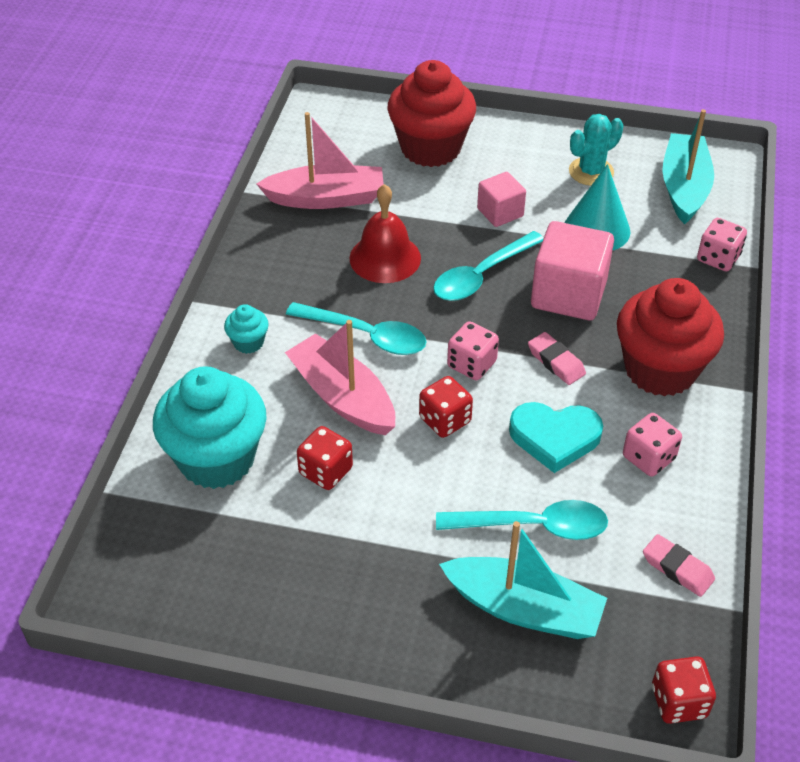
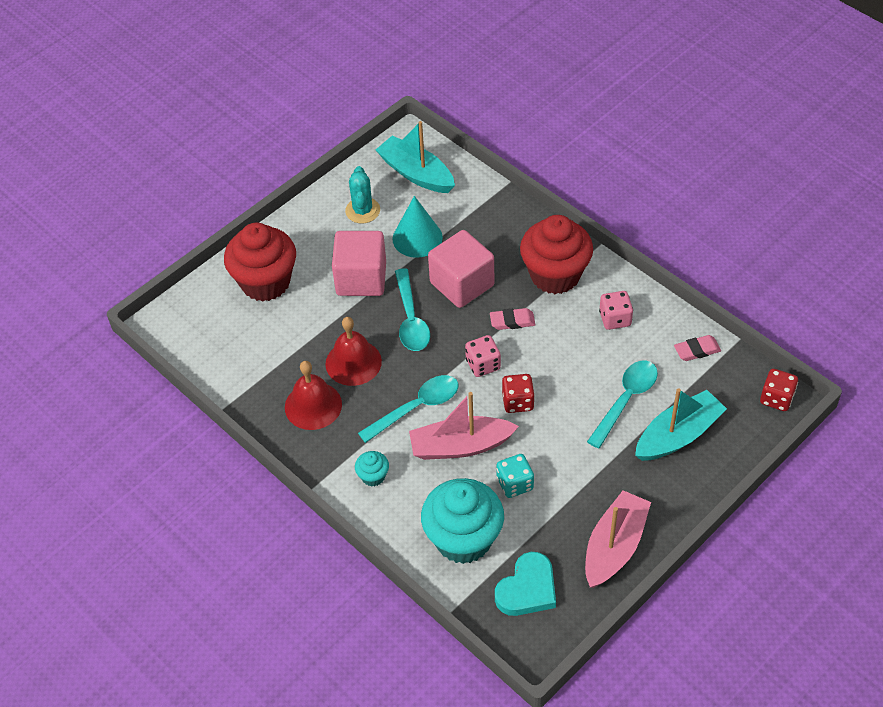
camera: 55 degrees left, 5 degrees up
(305, 254) = (313, 405): none -> red bell
(325, 471) = (515, 484): red dice -> turquoise dice
(326, 198) = (267, 367): pink boat -> pink boat (614, 546)
(500, 212) = (361, 278): pink cube -> pink cube, size x1.74
(554, 437) = (569, 354): turquoise heart -> turquoise heart (527, 589)
(718, 258) = (489, 195): pink dice -> none

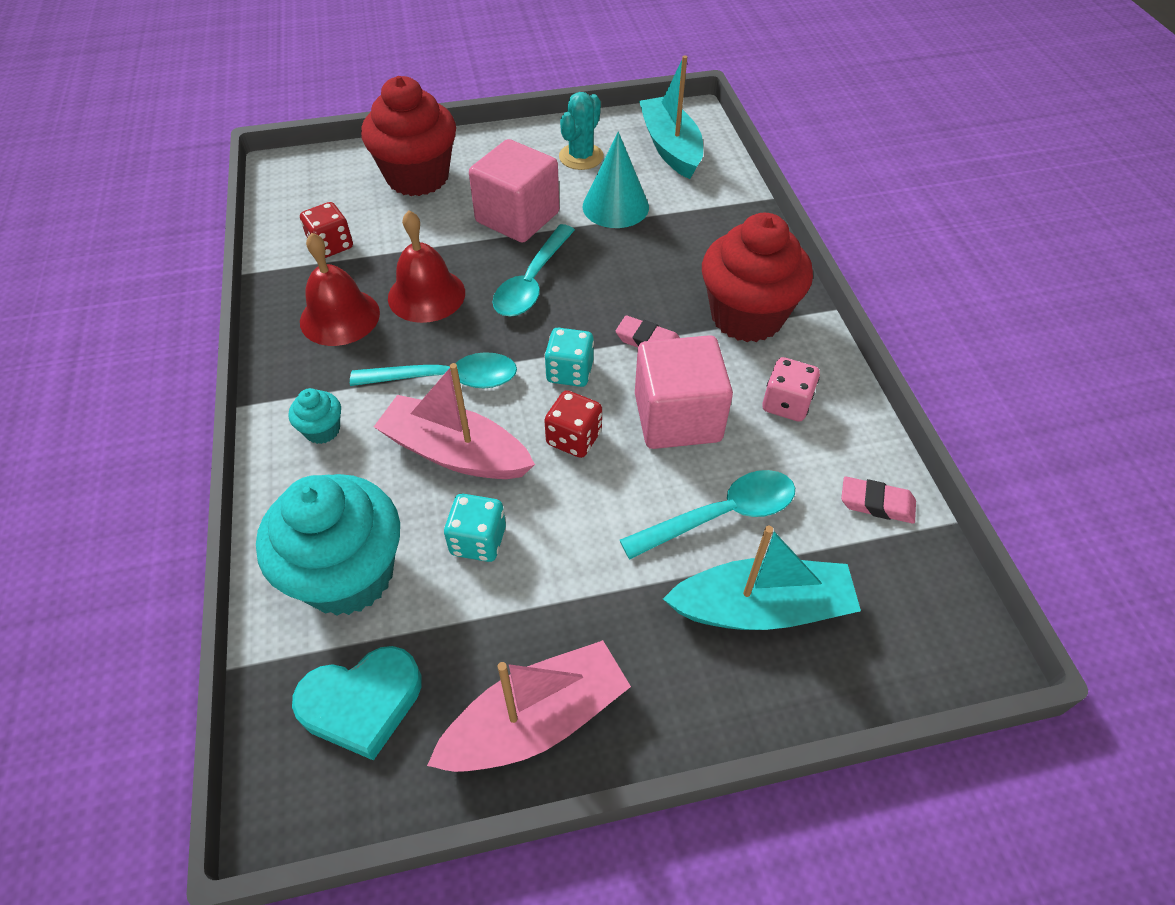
camera: 30 degrees right, 0 degrees up
(462, 284) = (624, 274): pink cube -> pink cube (677, 417)
(483, 364) = (569, 372): pink dice -> turquoise dice
(776, 398) = (960, 642): red dice -> red dice (331, 245)

